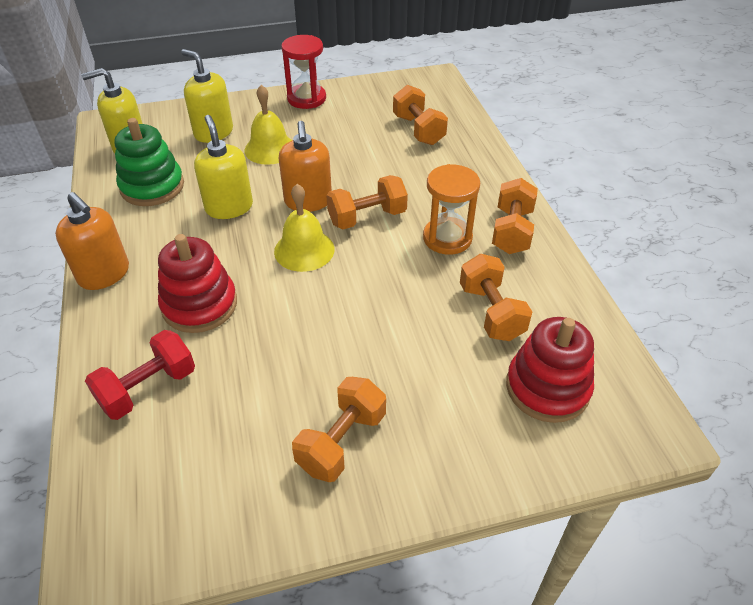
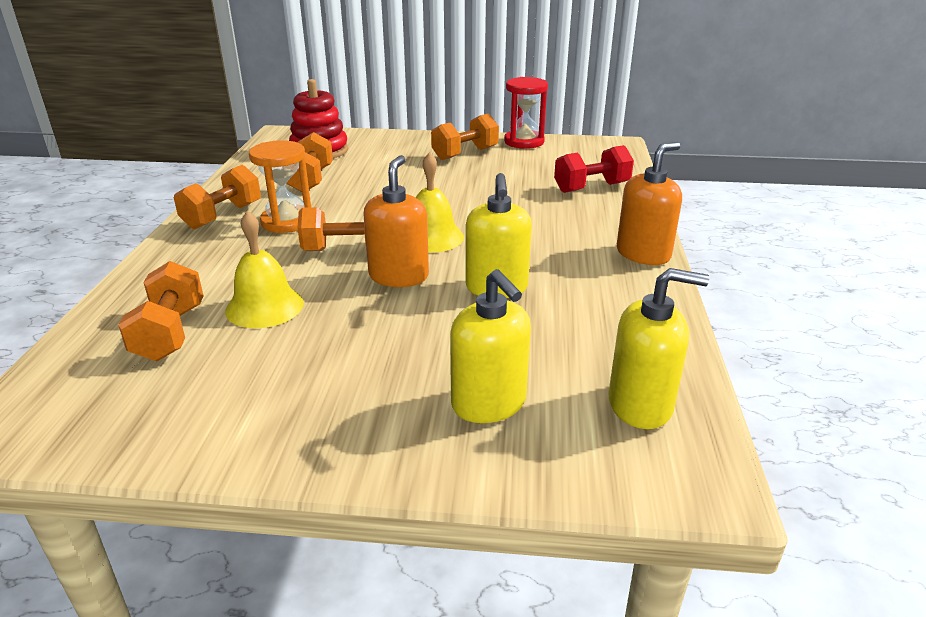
camera: 160 degrees left, 15 degrees down
(104, 274) = (643, 254): orange soap dispenser -> orange soap dispenser turned 75 degrees clockwise
(152, 187) = (597, 331): green stacking toy -> none
(199, 305) = (546, 219): red stacking toy -> none
(270, 149) = (408, 352): yellow bell -> yellow bell (264, 306)
(306, 98) = (281, 441): red hourglass -> red hourglass (524, 142)

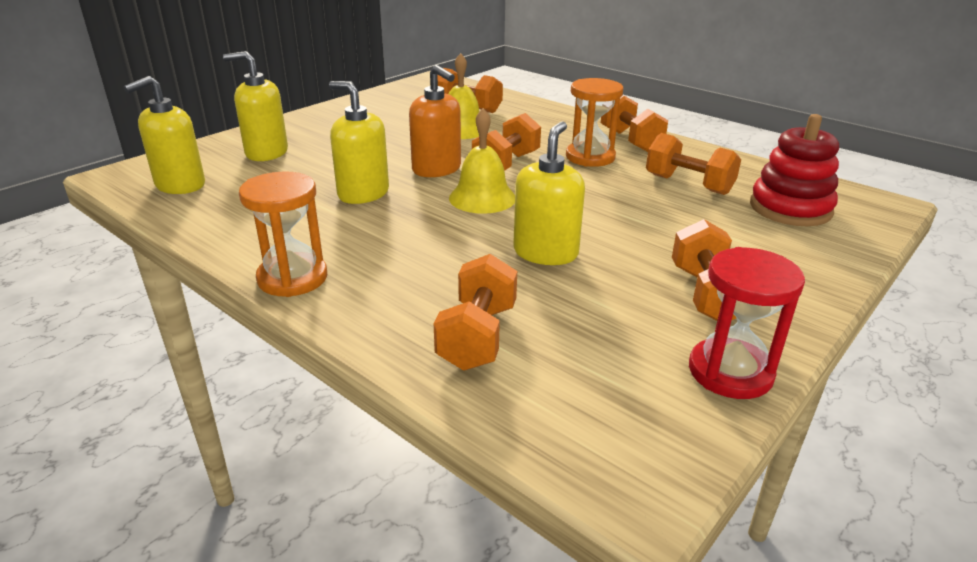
camera: 125 degrees right, 0 degrees up
(482, 195) = (545, 252): none -> yellow soap dispenser
(591, 187) = (477, 336): red dumbbell -> orange dumbbell
(643, 254) = (292, 278): orange soap dispenser -> orange hourglass

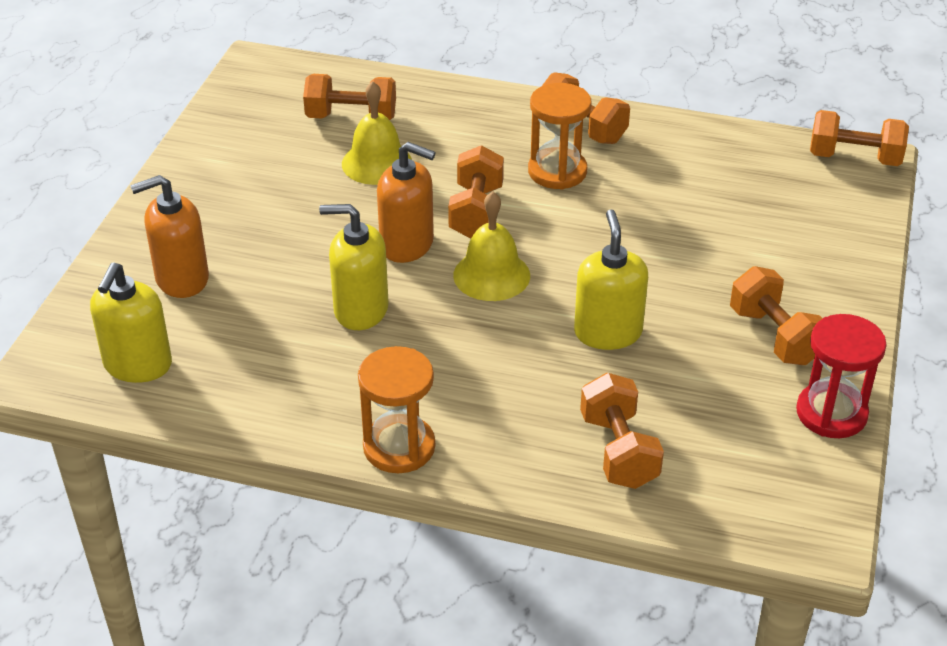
camera: 25 degrees left, 10 degrees up
(266, 153) = (181, 279): yellow soap dispenser -> orange soap dispenser
(688, 184) = (682, 187): orange dumbbell -> orange dumbbell (854, 158)
(790, 208) = (793, 194): red stacking toy -> none

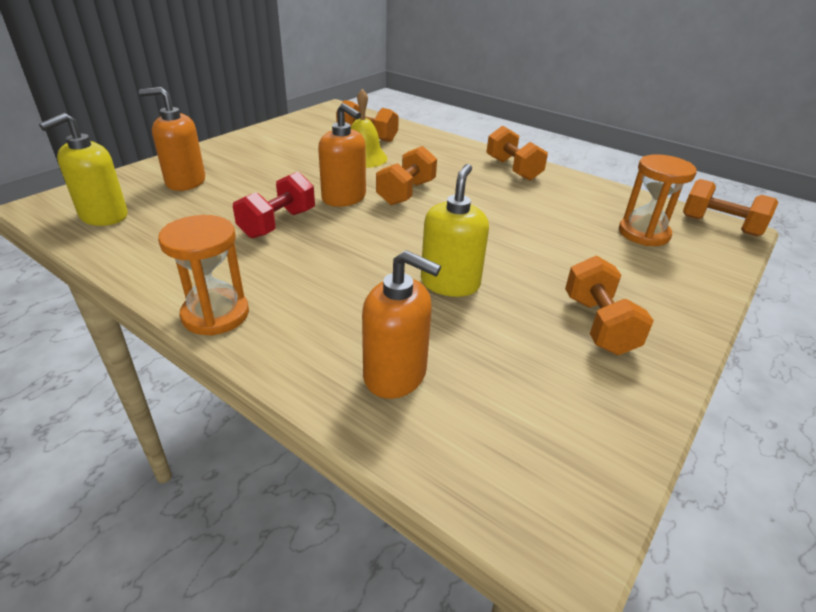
camera: 20 degrees right, 5 degrees down
(360, 310) = (278, 223): yellow soap dispenser -> red dumbbell
(491, 275) = (387, 227): yellow bell -> none
(557, 171) = (479, 185): orange hourglass -> orange hourglass (643, 233)
(618, 451) = (395, 375): orange dumbbell -> orange soap dispenser
(831, 413) = (630, 406): red hourglass -> none

